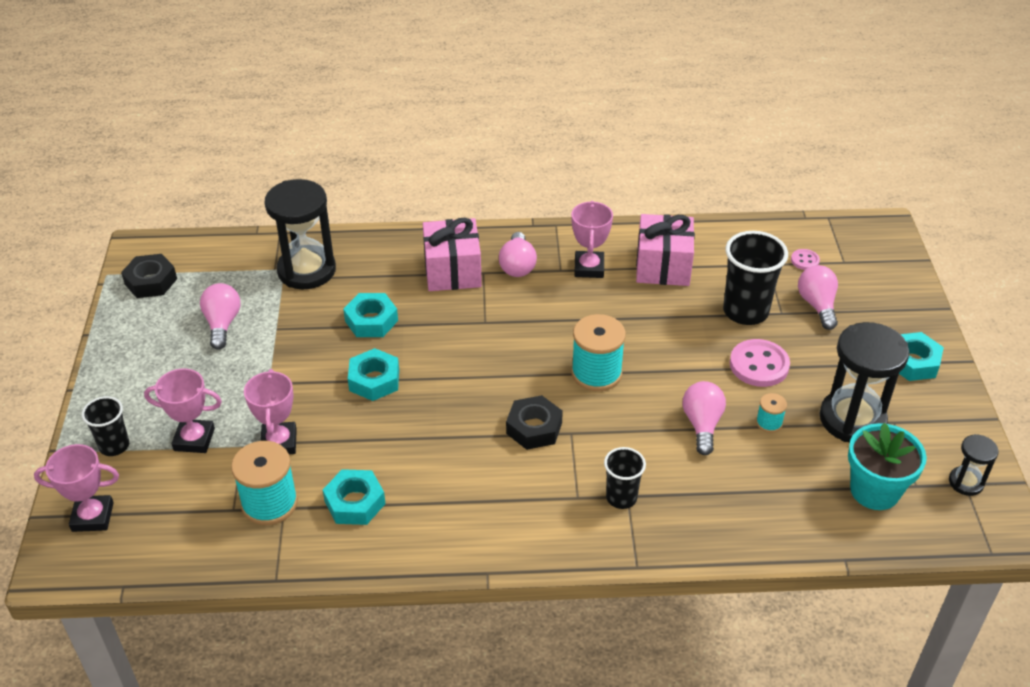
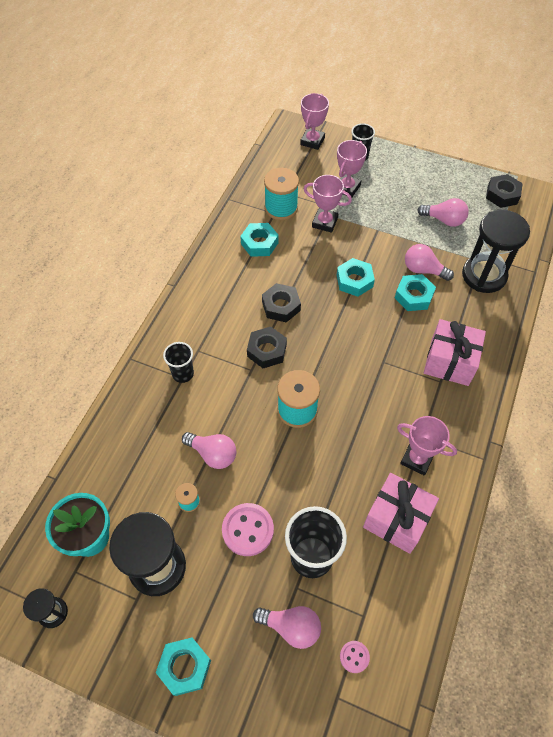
camera: 115 degrees right, 15 degrees up
(456, 438) = (281, 306): none -> black nut
(517, 266) = (439, 408): pink light bulb -> pink light bulb (423, 270)

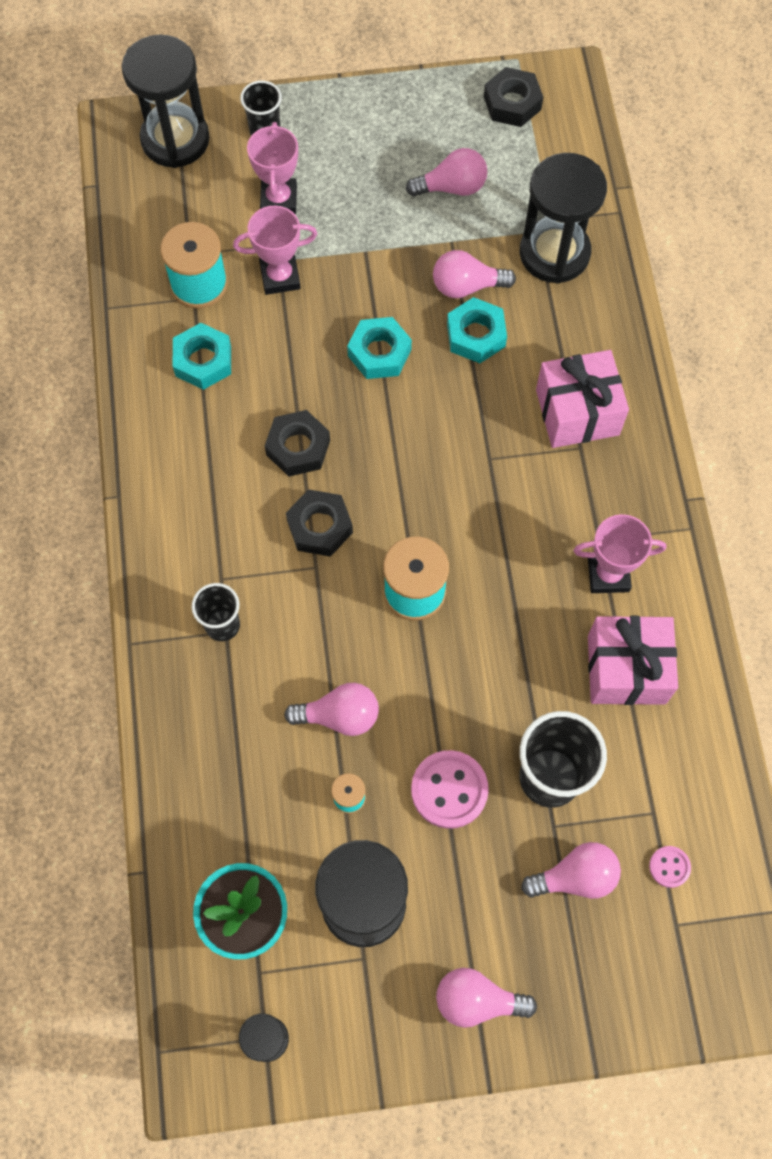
camera: 30 degrees left, 10 degrees up
(185, 667) = (477, 1000): turquoise nut -> pink light bulb
(312, 141) = (175, 139): pink trophy -> black hourglass

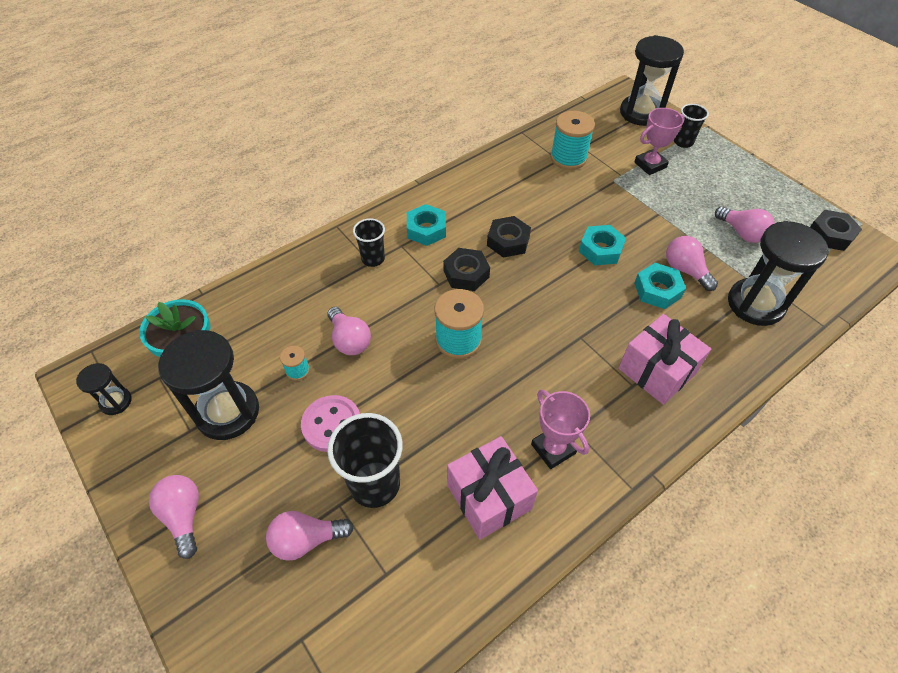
camera: 60 degrees right, 15 degrees down
(203, 361) = (525, 179): turquoise nut -> turquoise nut (426, 229)
(280, 277) = (605, 186): pink trophy -> none
(575, 877) = (306, 540): pink light bulb -> pink light bulb turned 120 degrees clockwise
(669, 867) = (347, 609): pink button -> none

